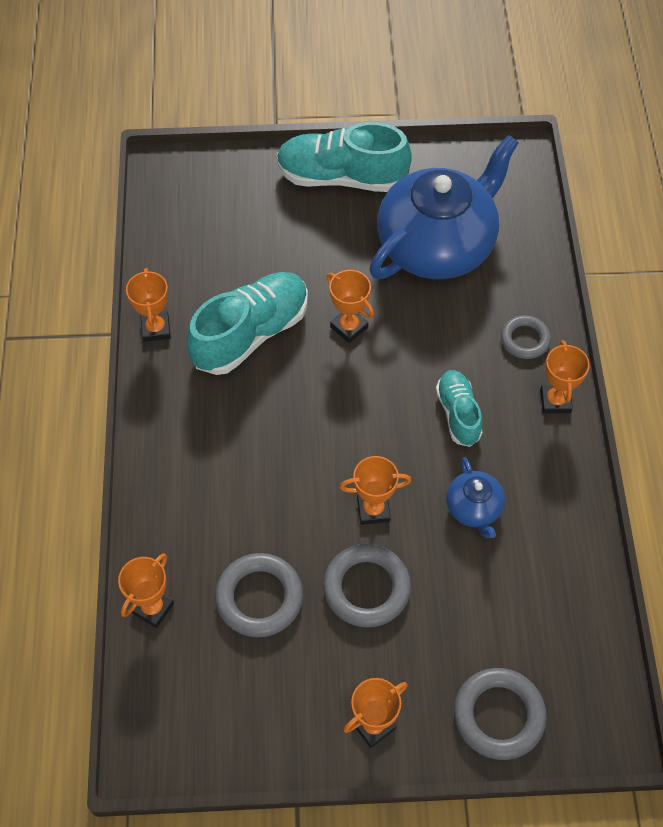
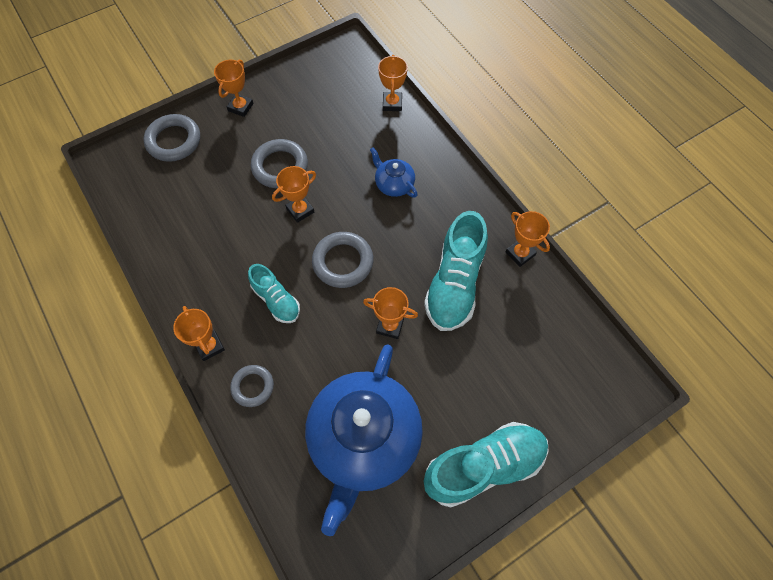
camera: 150 degrees right, 5 degrees up
(259, 597) = (338, 134): grey ring -> grey ring (343, 262)
(474, 508) = (236, 242): blue teapot -> blue teapot (394, 184)

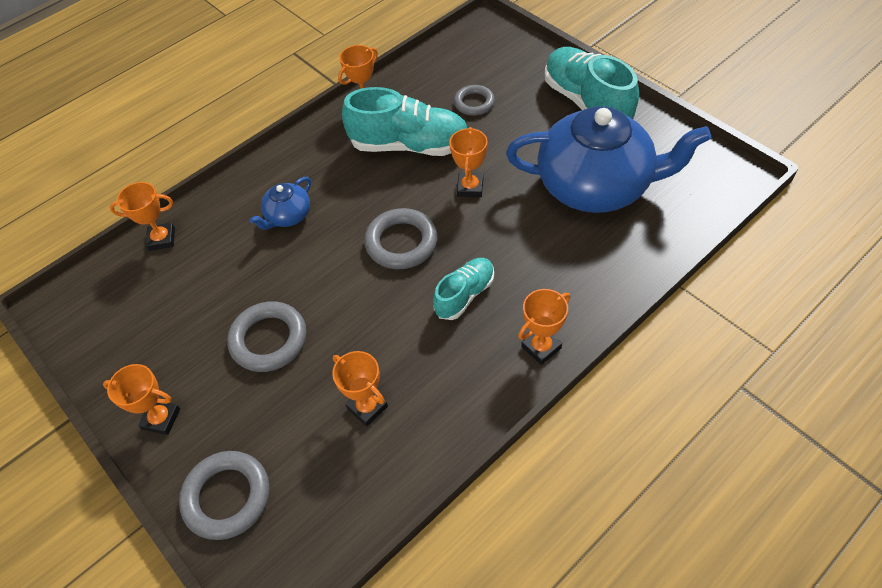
camera: 95 degrees left, 10 degrees down
(252, 386) = (575, 291): grey ring -> grey ring (474, 103)
(300, 210) = (335, 301): orange trophy -> orange trophy (367, 407)

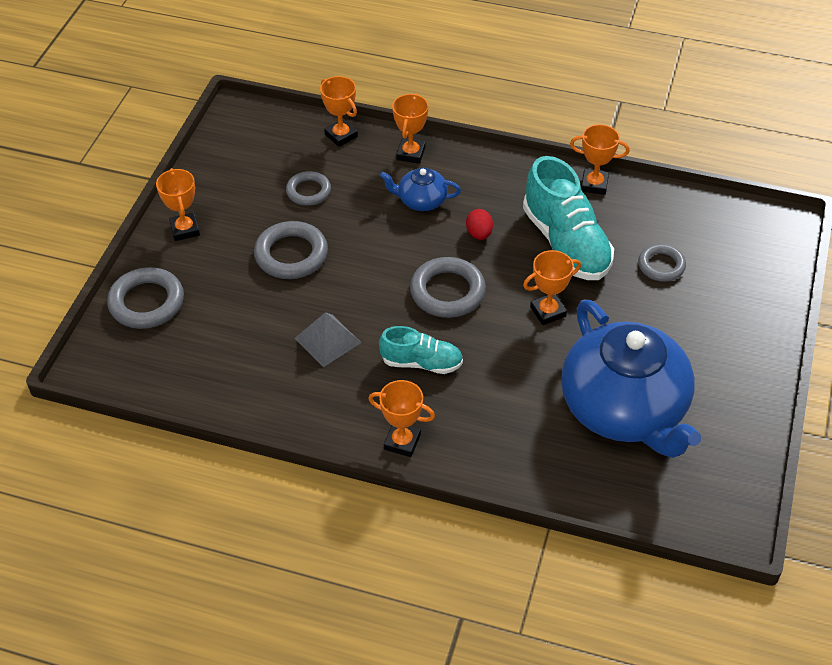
camera: 55 degrees right, 5 degrees down
(205, 293) = (308, 191): none -> grey ring
(356, 194) = (479, 234): none -> red egg
(367, 407) = (269, 348): orange trophy -> orange trophy (410, 153)
(391, 354) = (328, 340): none -> grey pyramid
(587, 102) = (738, 356): turquoise shoe -> none

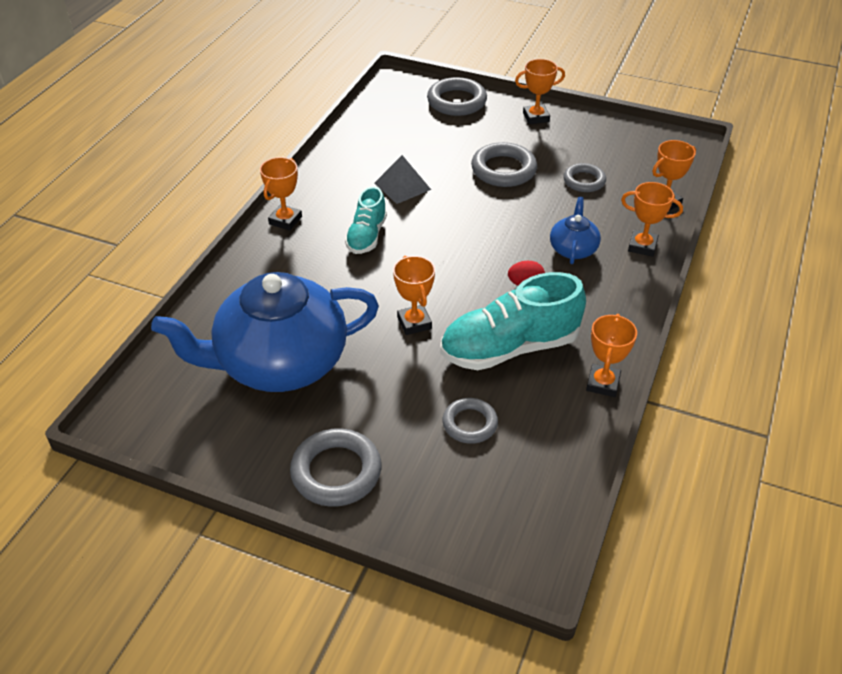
camera: 95 degrees right, 5 degrees down
(447, 292) = (449, 257): grey ring -> grey ring (336, 472)

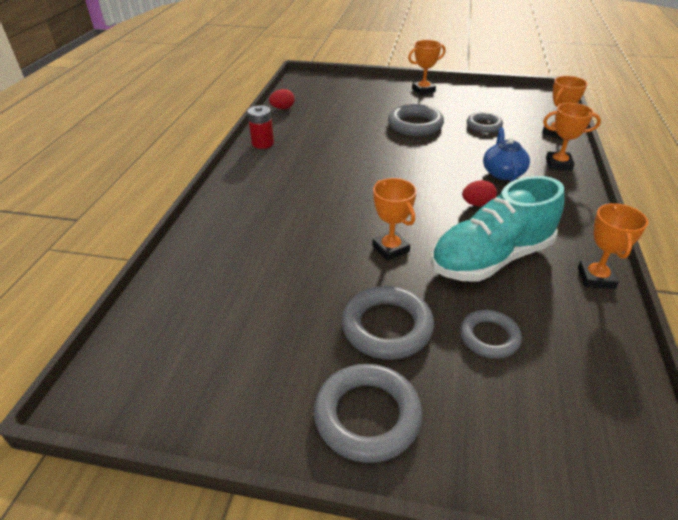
camera: 10 degrees left, 5 degrees down
(280, 362) = (268, 305): blue teapot -> none
(285, 220) = (239, 180): orange trophy -> none
(322, 174) = (263, 143): none -> red battery
(358, 125) = (282, 108): none -> red egg
(367, 236) = (318, 184): turquoise shoe -> none
(402, 186) = (335, 144): grey pyramid -> none
(456, 101) = (356, 86): grey ring -> grey ring (387, 327)

